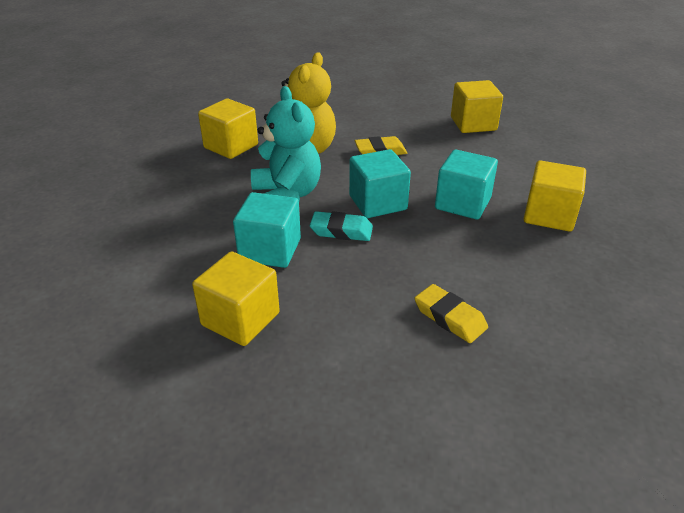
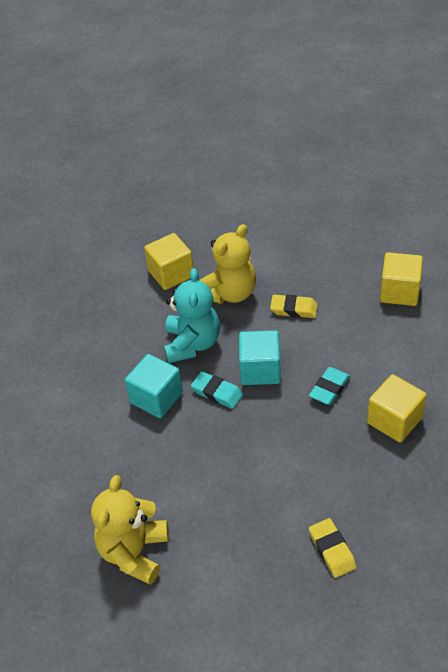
camera: 25 degrees right, 10 degrees up
(240, 319) = (112, 455): yellow cube -> none
(330, 425) = (134, 552): none -> yellow teddy bear
(450, 317) = (254, 495): yellow eraser -> yellow eraser (332, 550)
(463, 203) = (329, 388): turquoise cube -> turquoise eraser

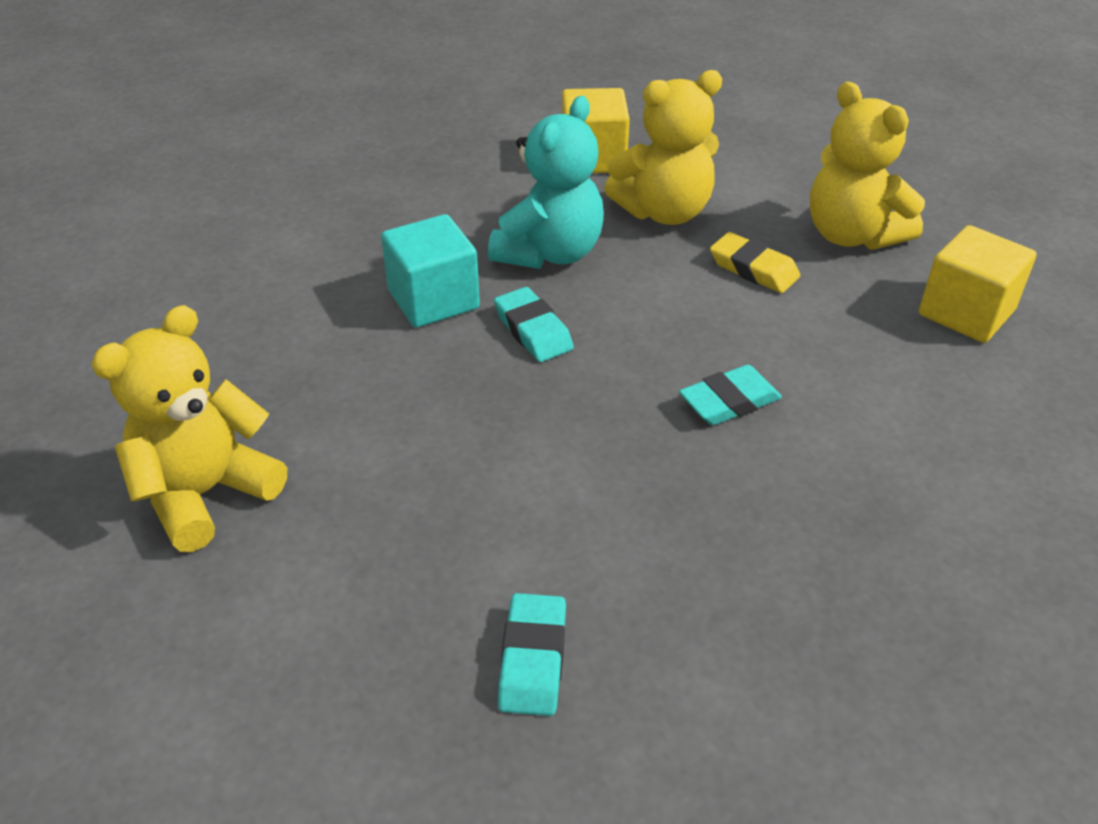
camera: 25 degrees right, 5 degrees down
(260, 370) = (629, 328): turquoise cube -> none
(325, 268) = (852, 235): none -> yellow teddy bear
(332, 550) = (533, 659): yellow eraser -> turquoise eraser
(394, 420) = (816, 500): yellow cube -> none

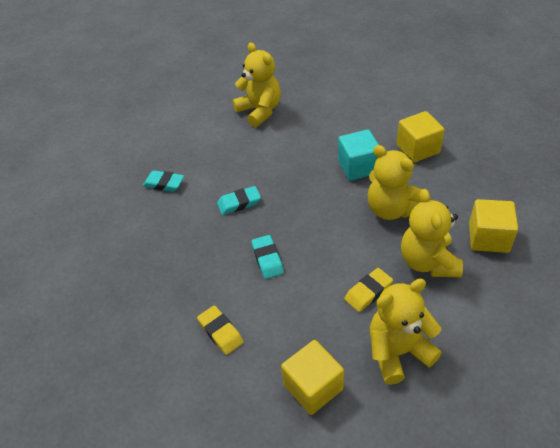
camera: 105 degrees right, 5 degrees up
(374, 228) = (418, 149): none -> yellow cube
(533, 330) = (330, 198): turquoise eraser -> turquoise eraser (239, 203)
(550, 253) = (391, 209): turquoise teddy bear -> yellow teddy bear
(934, 441) = (220, 332): none -> yellow eraser

